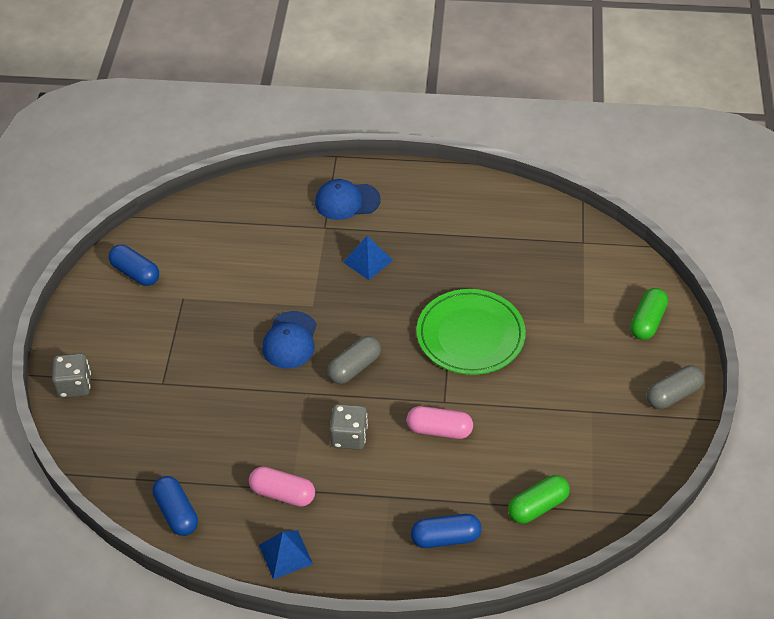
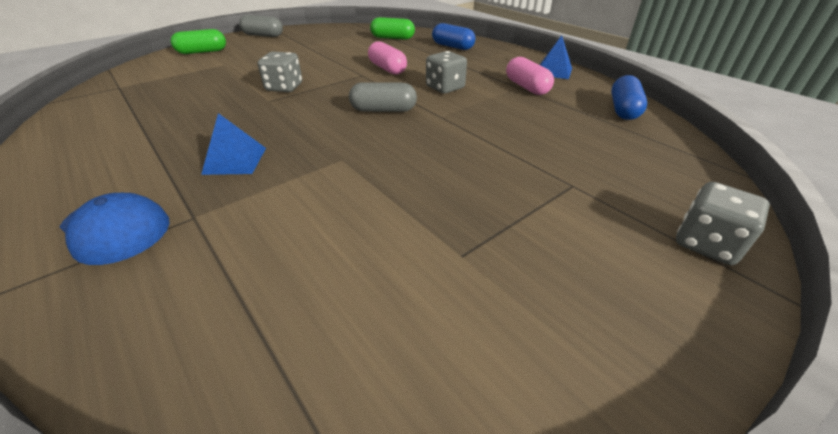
camera: 135 degrees left, 10 degrees down
(135, 273) = (500, 353): blue capsule -> none
(290, 340) = (402, 148): blue cap -> none
(470, 335) = (284, 87): green plate -> grey dice

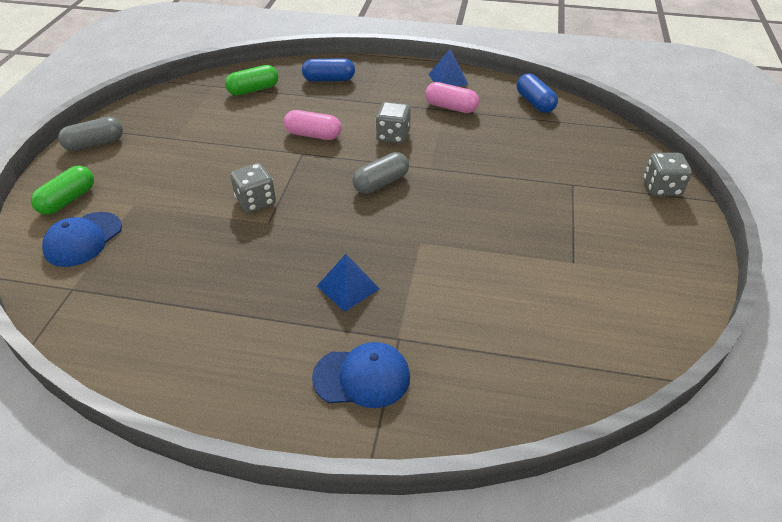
camera: 40 degrees left, 5 degrees up
(171, 69) = (83, 239): none -> blue cap

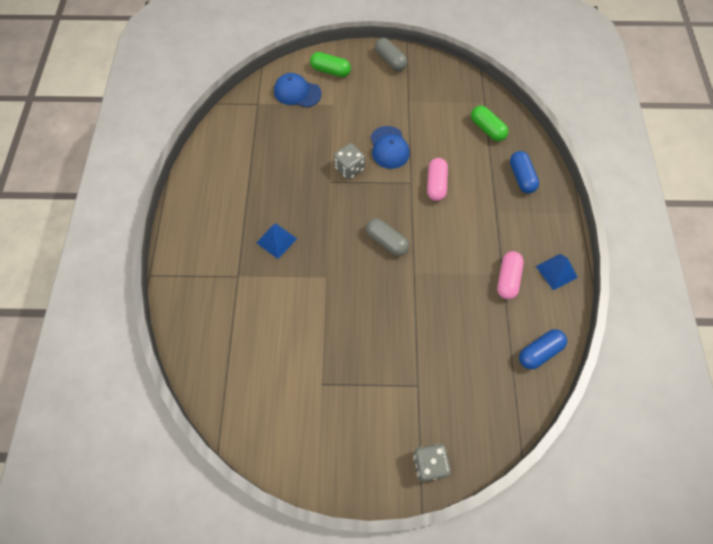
camera: 80 degrees right, 20 degrees up
(362, 377) = (207, 261): blue cap -> blue cap (389, 147)
(393, 136) = (450, 240): grey dice -> none

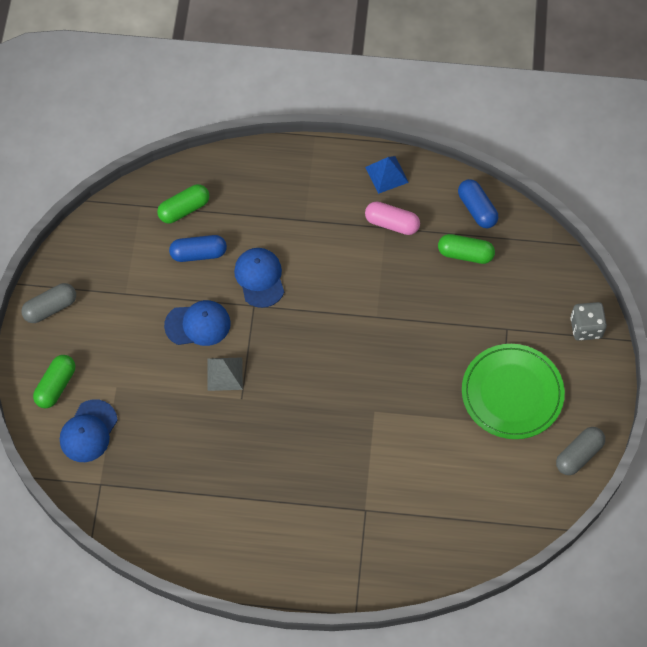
camera: 85 degrees left, 0 degrees up
(276, 240) = (320, 464): blue pyramid -> none
(349, 169) = (224, 374): grey dice -> grey pyramid
(352, 393) = (512, 393): none -> green plate
(386, 241) = (333, 341): grey capsule -> grey capsule (578, 455)
(436, 184) = (259, 278): pink capsule -> blue cap
(489, 344) = (465, 254): none -> green capsule
(521, 177) = (260, 185): blue capsule -> blue capsule (198, 253)

